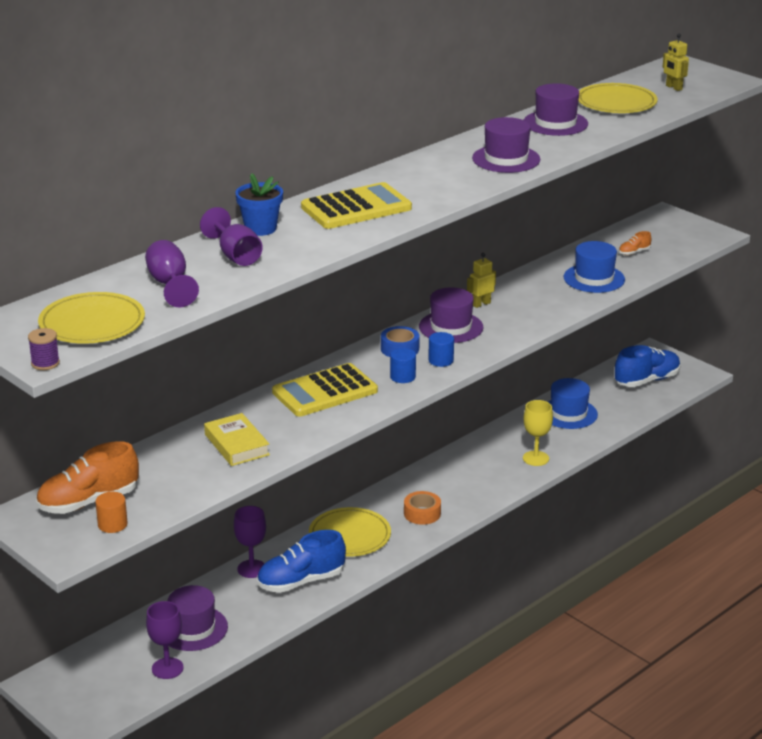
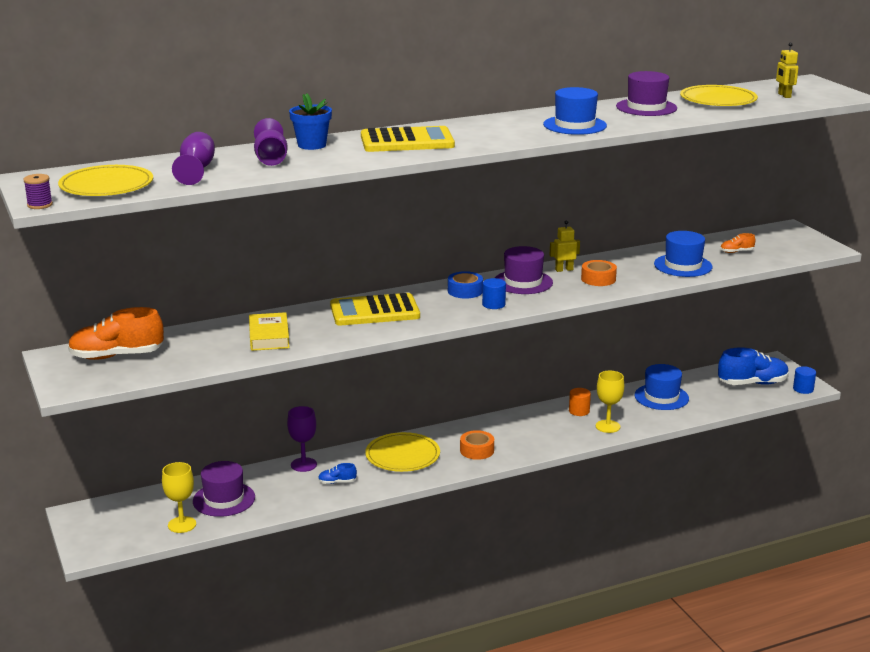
camera: 20 degrees right, 5 degrees down
(112, 524) = (120, 375): orange cylinder -> orange cylinder (579, 411)
(167, 668) = (182, 525): purple goblet -> yellow goblet
(301, 582) = (337, 482): blue shoe -> blue shoe, size x0.45
(402, 377) = (450, 311): blue cylinder -> blue cylinder (803, 389)
(506, 159) = (575, 125): purple hat -> blue hat
(523, 310) = (598, 279): none -> orange tape

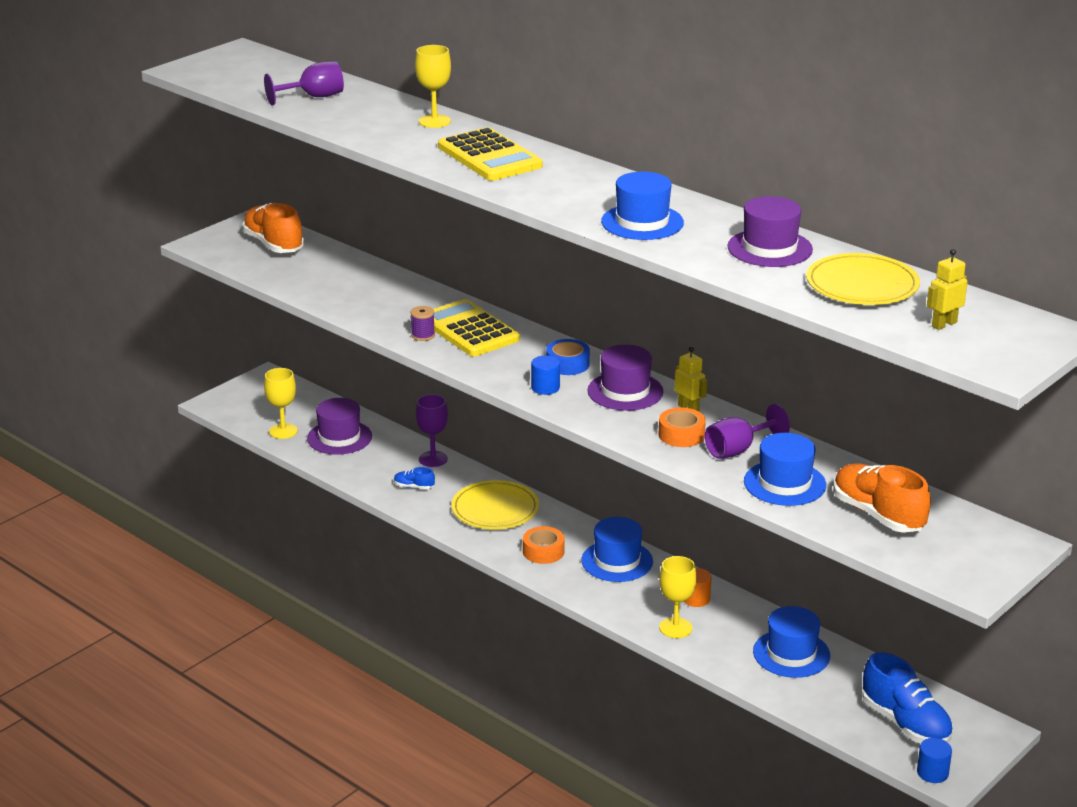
camera: 65 degrees right, 5 degrees up
(40, 205) = (176, 70): purple spool -> purple spool (423, 335)
(106, 186) = (243, 78): yellow plate -> none
(269, 336) = (366, 296): yellow book -> none
(271, 159) = (373, 116): purple goblet -> purple goblet (738, 450)
(312, 145) = (434, 121): blue flower pot -> yellow goblet
(337, 482) = (413, 487): blue shoe -> blue shoe turned 45 degrees counterclockwise
(512, 426) = (617, 561): none -> blue hat
(736, 252) = (878, 515): orange shoe -> orange shoe, size x2.20

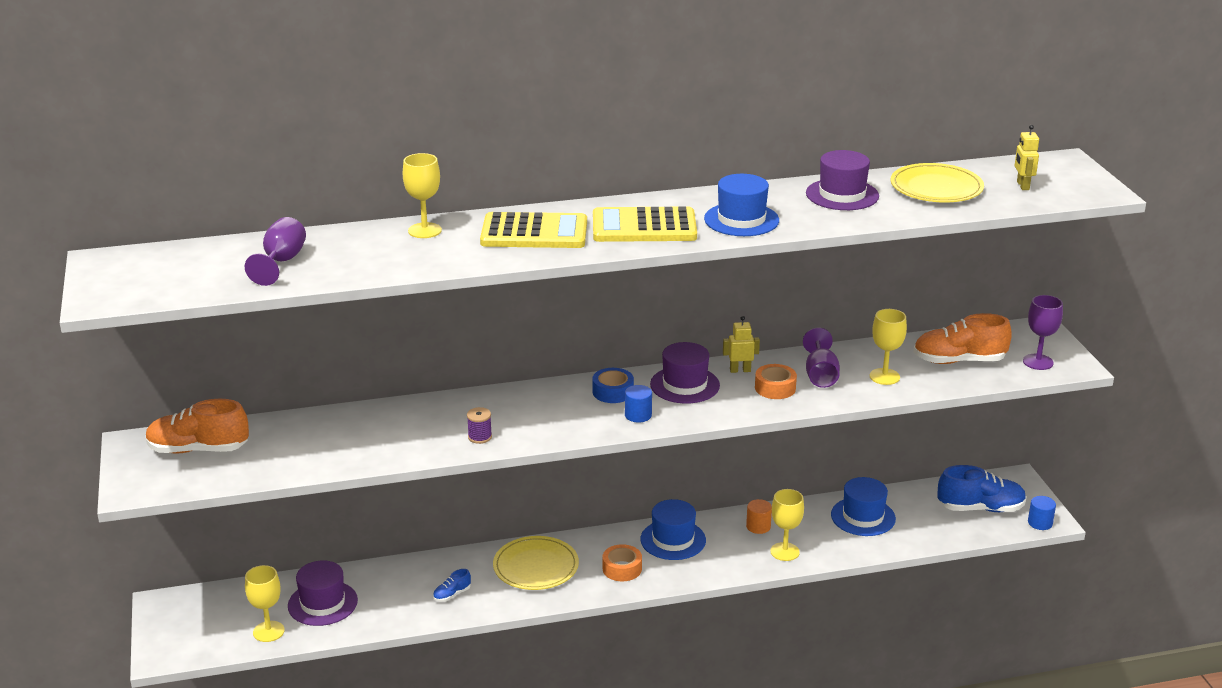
camera: 55 degrees left, 0 degrees up
(433, 459) = (422, 567): purple goblet -> purple goblet (1038, 362)
(469, 330) = (499, 412): yellow calculator -> yellow calculator (644, 227)
(784, 483) = (884, 376): blue hat -> yellow goblet

